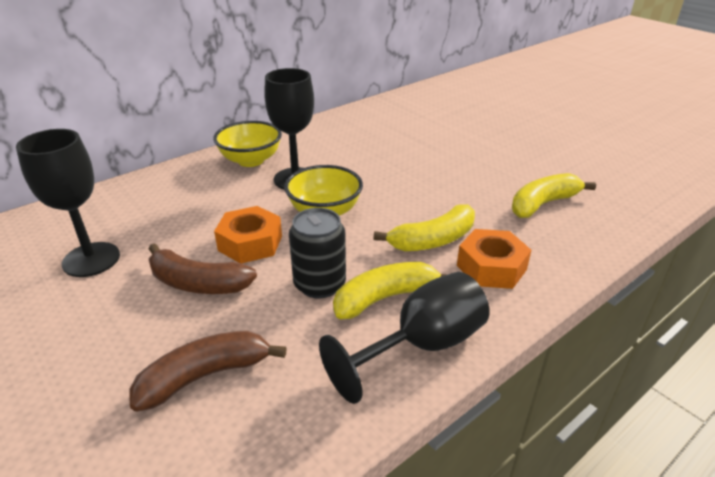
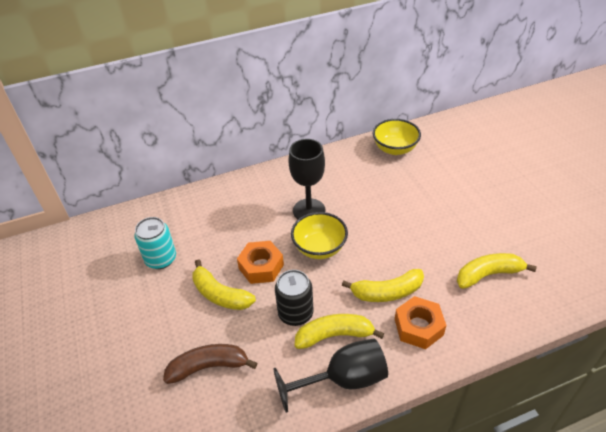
camera: 20 degrees right, 10 degrees up
(91, 259) = (161, 259): black goblet -> turquoise can
(198, 283) = (220, 294): brown banana -> yellow banana
(251, 160) = (282, 184): yellow bowl -> yellow bowl (395, 149)

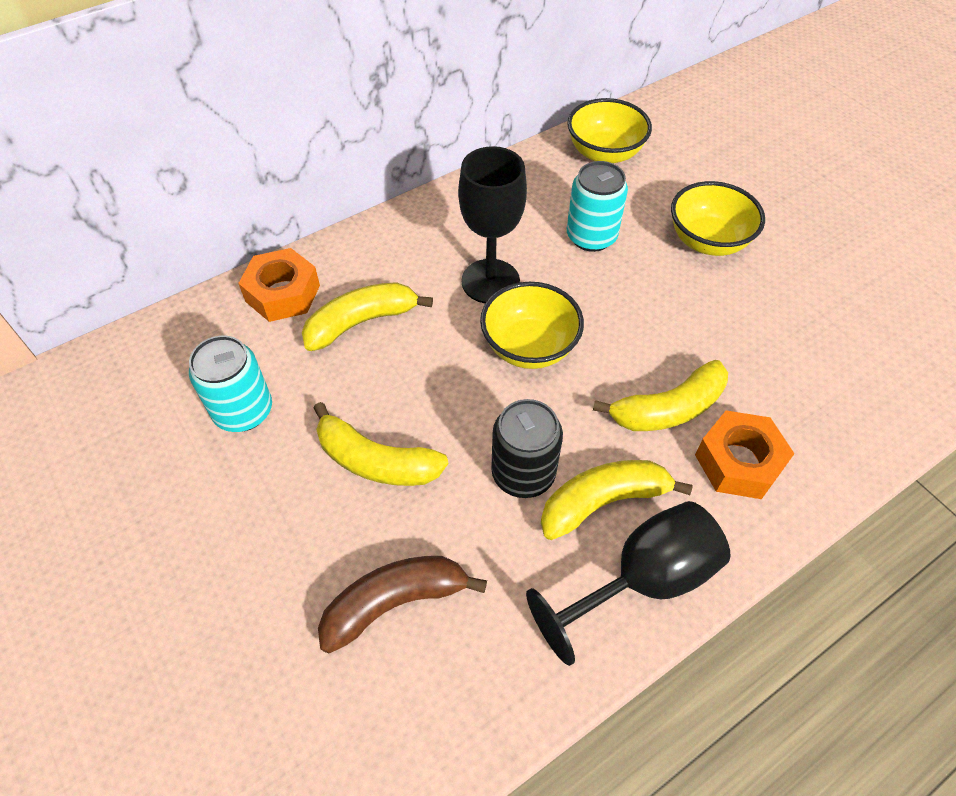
camera: 15 degrees left, 10 degrees up
(261, 267) = (436, 397): orange nut -> orange nut (283, 293)
(373, 193) = (591, 237): none -> turquoise can
(440, 204) = (707, 241): none -> yellow bowl
(488, 274) = (821, 352): yellow banana -> yellow banana (362, 322)

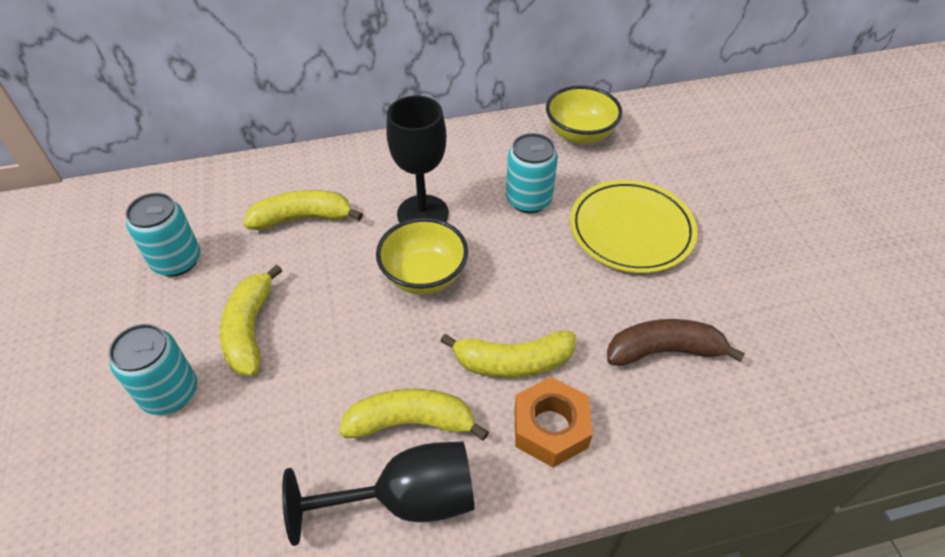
camera: 20 degrees right, 5 degrees down
(283, 293) = (257, 180): orange nut -> none
(327, 558) = (170, 393): none -> turquoise can
(376, 461) = (250, 329): yellow banana -> yellow banana turned 45 degrees clockwise
(395, 602) = (199, 445): brown banana -> brown banana (664, 351)
(523, 473) = (359, 377): black can -> none
(707, 241) = (631, 230): yellow bowl -> yellow plate

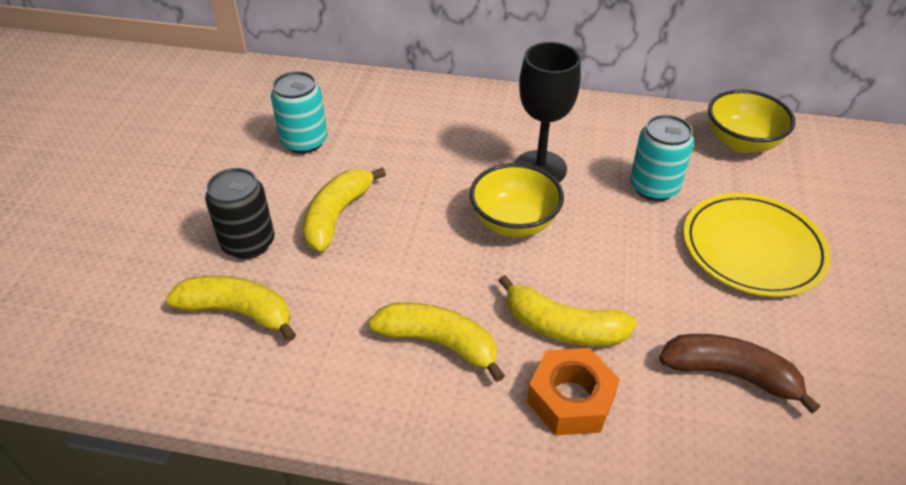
camera: 25 degrees right, 5 degrees down
(170, 393) = (248, 243): turquoise can -> black can
(303, 218) = (427, 139): yellow banana -> yellow banana (238, 312)
(406, 500) = (401, 406): black goblet -> none

